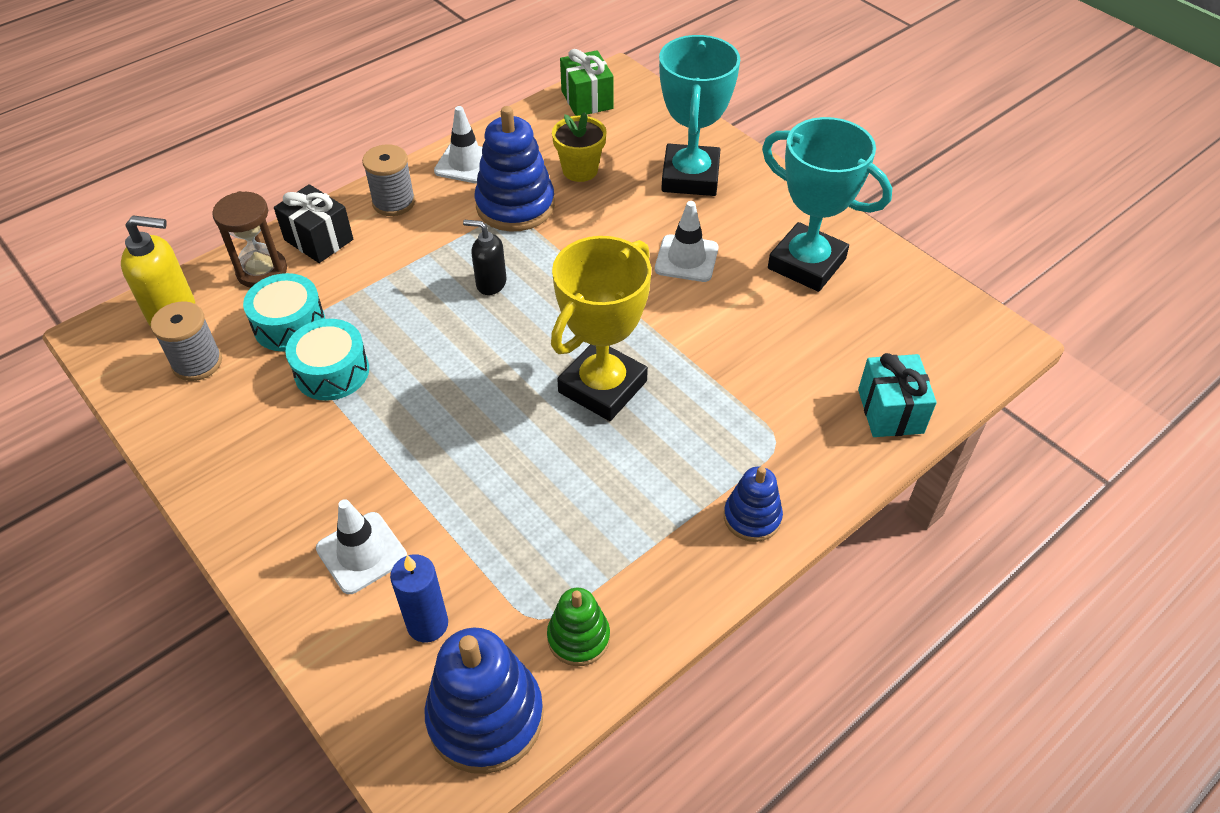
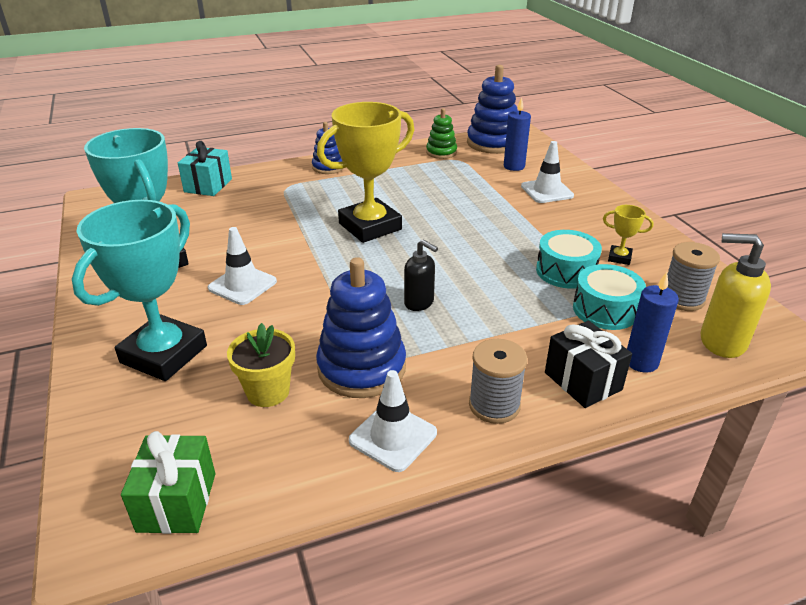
camera: 160 degrees left, 15 degrees down
(261, 415) = (619, 258): none -> yellow trophy
(262, 271) = (641, 362): brown hourglass -> blue candle

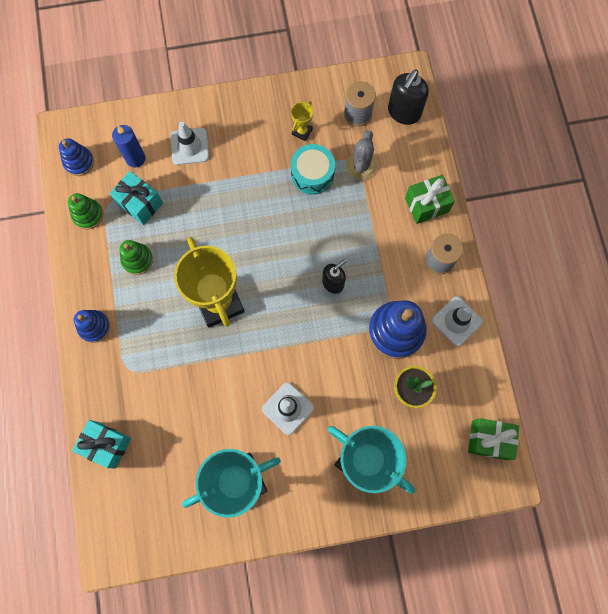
camera: 80 degrees left, 40 degrees up
(404, 179) = (137, 260): none -> green stacking toy
(466, 174) = (140, 204): none -> turquoise gift
(493, 143) = (79, 162): blue stacking toy -> blue stacking toy, size x0.57
(583, 381) = (426, 205): black gift -> green gift
(605, 309) = (361, 165): turquoise drum -> grey cactus
(641, 362) = (415, 166): blue candle -> none
(721, 342) = (403, 113): yellow soap dispenser -> black soap dispenser

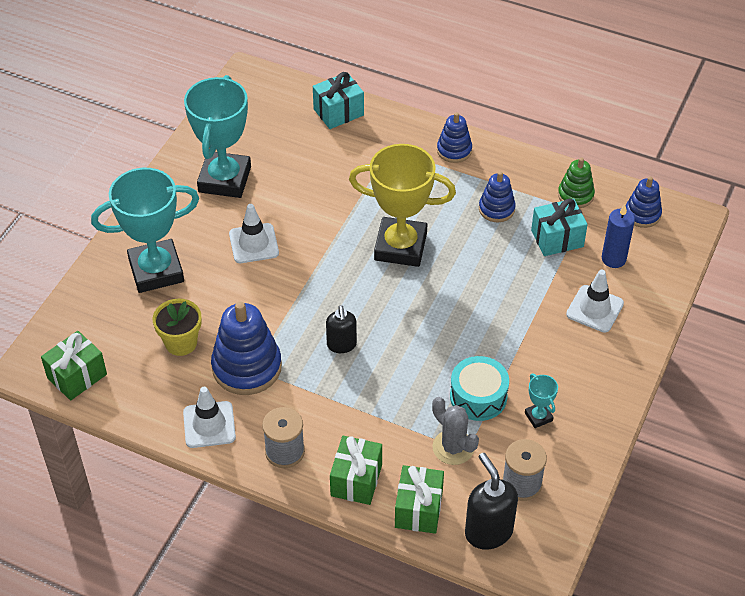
camera: 125 degrees right, 25 degrees down
(137, 260) = (496, 209): green stacking toy -> blue stacking toy
(302, 132) = (538, 417): yellow trophy -> turquoise trophy
(418, 158) = (418, 509): none -> green gift

